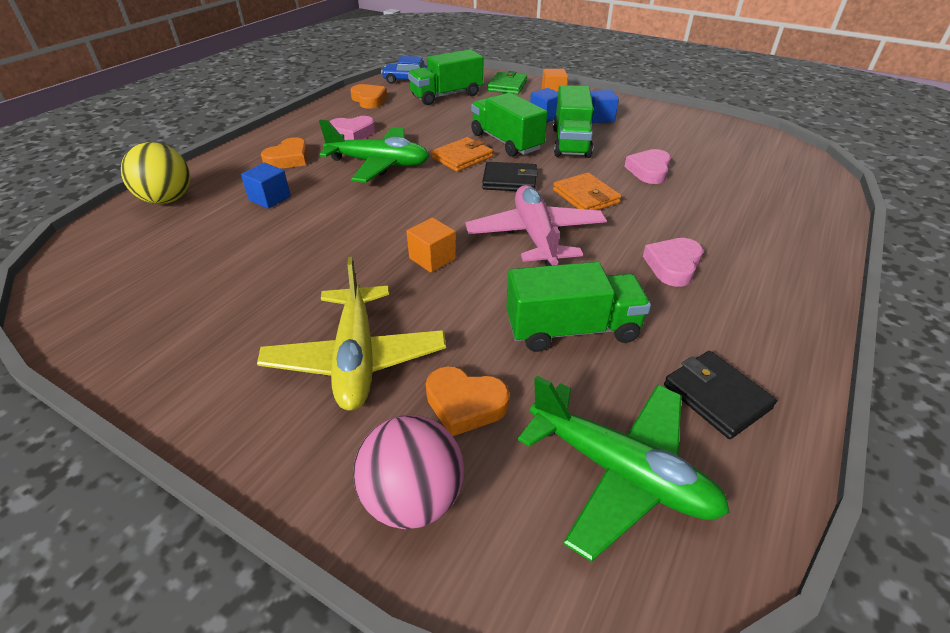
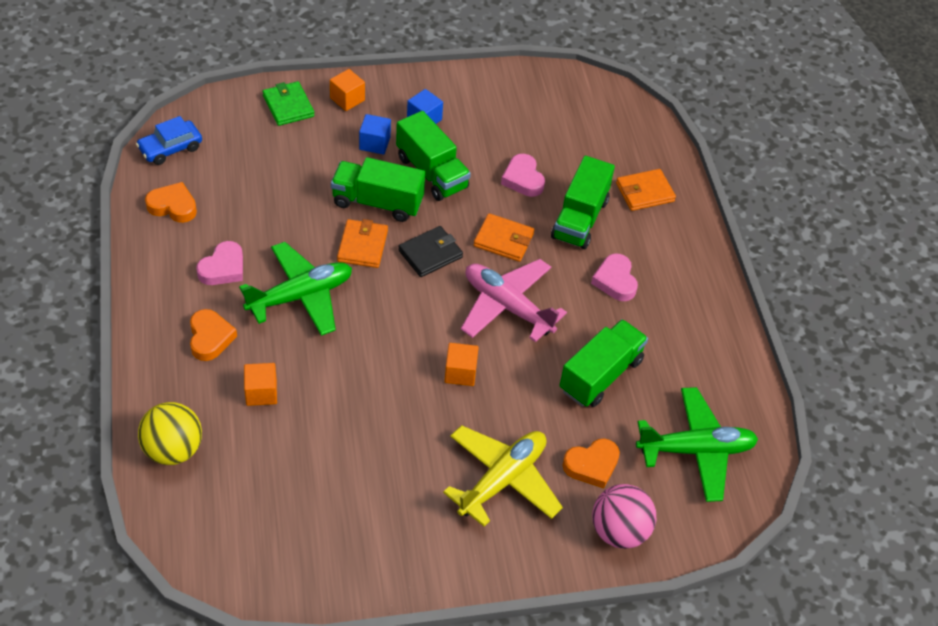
camera: 45 degrees left, 10 degrees up
(270, 198) = (261, 392): blue cube -> orange cube
(356, 358) = (502, 480): yellow plane -> yellow plane turned 90 degrees counterclockwise
(446, 95) = (245, 156): green truck -> green truck (580, 219)
(716, 396) = (706, 373): black wallet -> none
(774, 220) = (644, 192): none -> orange wallet

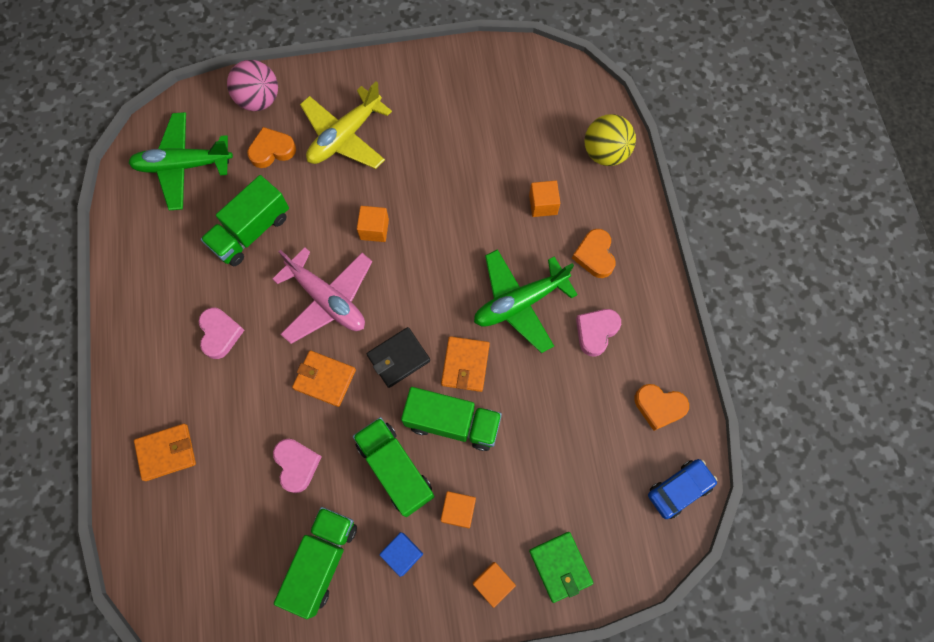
camera: 175 degrees left, 20 degrees up
(374, 143) = (458, 510): blue cube -> orange cube
(580, 219) = (243, 411): green truck -> green truck (322, 560)

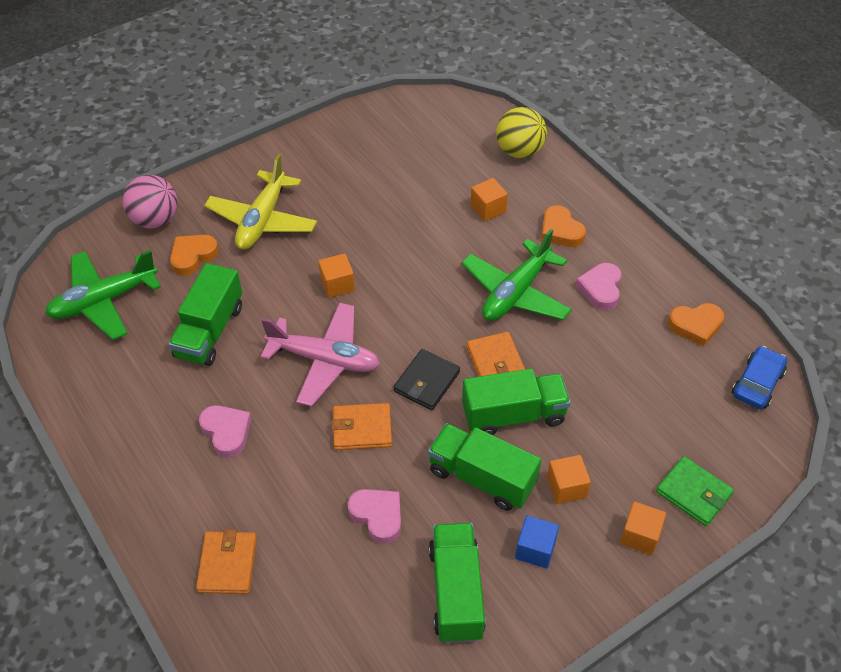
camera: 25 degrees left, 20 degrees down
(166, 452) = (227, 564): orange wallet -> orange wallet turned 45 degrees counterclockwise

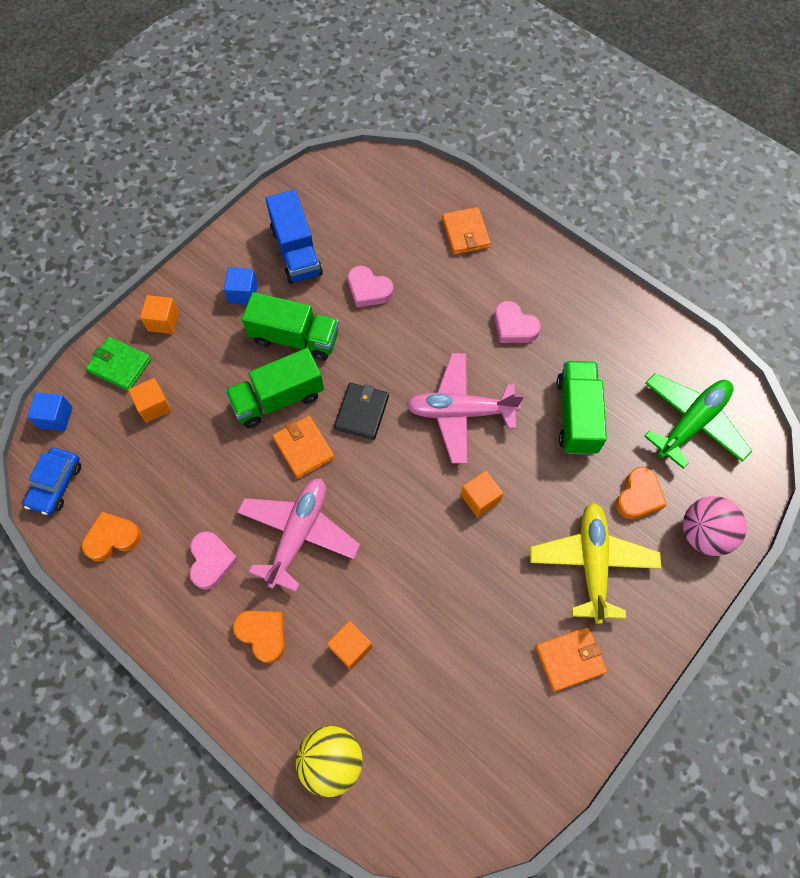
camera: 165 degrees right, 15 degrees up
(362, 429) = (404, 356): orange wallet -> orange wallet (570, 659)
(456, 592) = (296, 252): green truck -> blue truck
(515, 293) = (298, 534): green plane -> pink plane
(566, 487) = (224, 346): orange cube -> orange cube (154, 406)
(765, 451) = (56, 417): none -> blue cube

